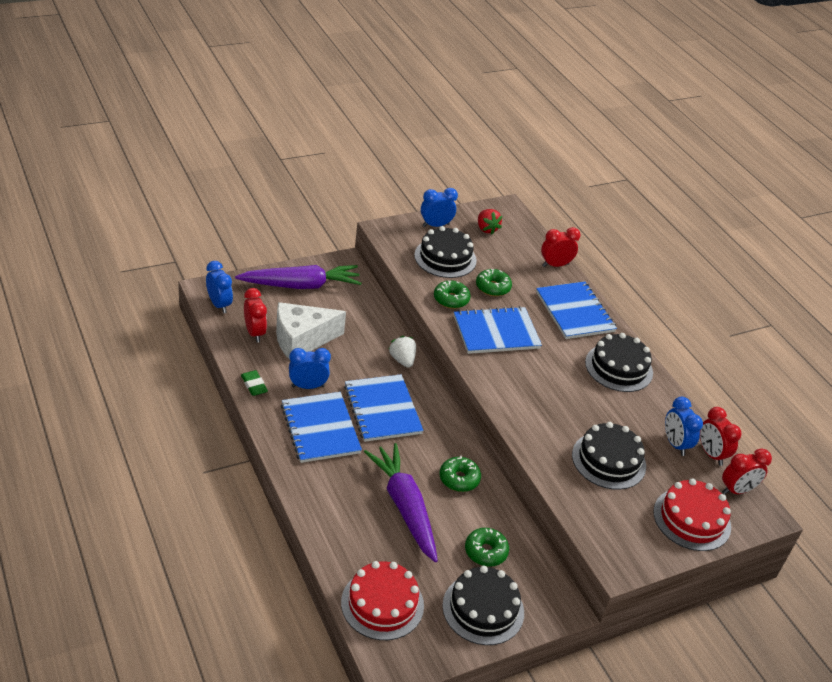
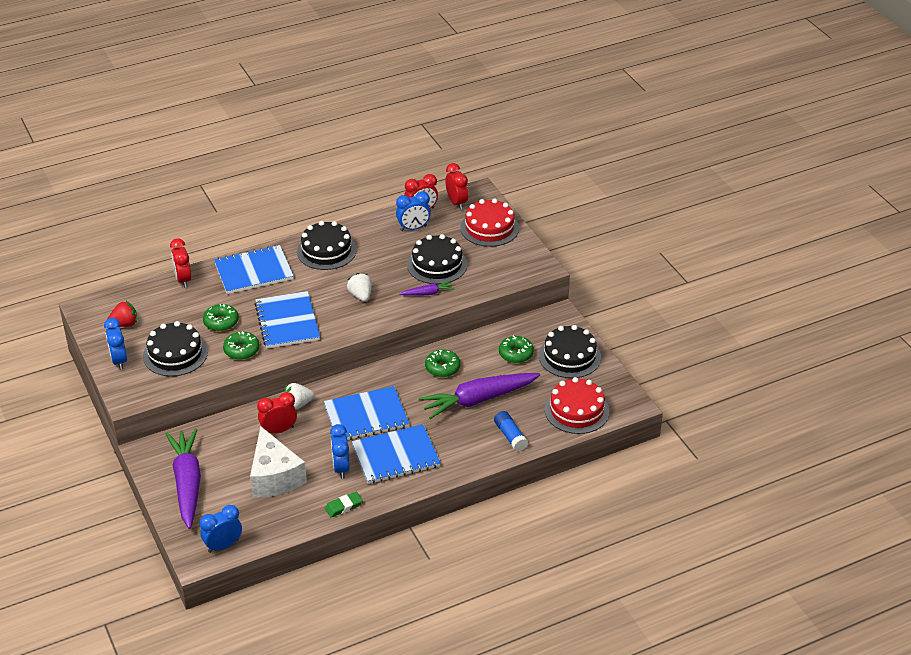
camera: 85 degrees left, 0 degrees up
(254, 333) = (267, 513): red clock -> red clock (279, 430)
(342, 531) = (510, 436): none -> blue glue stick
(544, 390) = (360, 295): none -> white strawberry
(554, 447) = (428, 293): none -> purple carrot

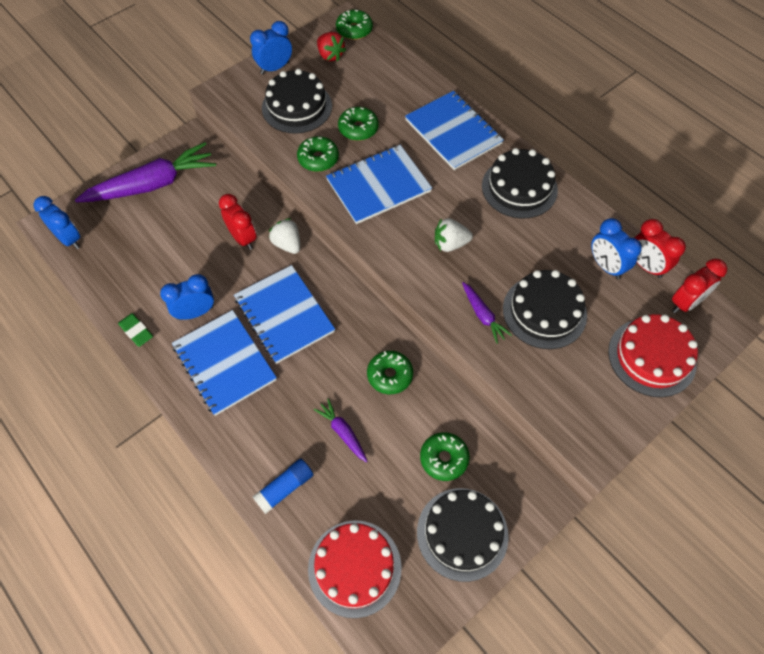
camera: 75 degrees right, 20 degrees up
(101, 304) = (354, 30): none -> green donut
(183, 280) = (415, 78): red clock -> none
(274, 477) = (172, 254): white cheese -> none
(360, 295) = (450, 244): white strawberry -> white strawberry turned 150 degrees counterclockwise
(478, 400) = (343, 432): purple carrot -> purple carrot, size x0.46

